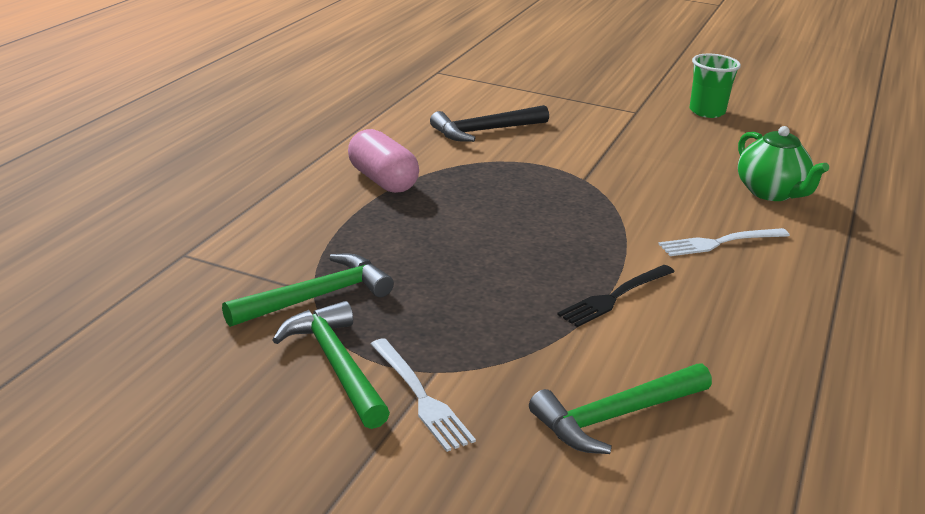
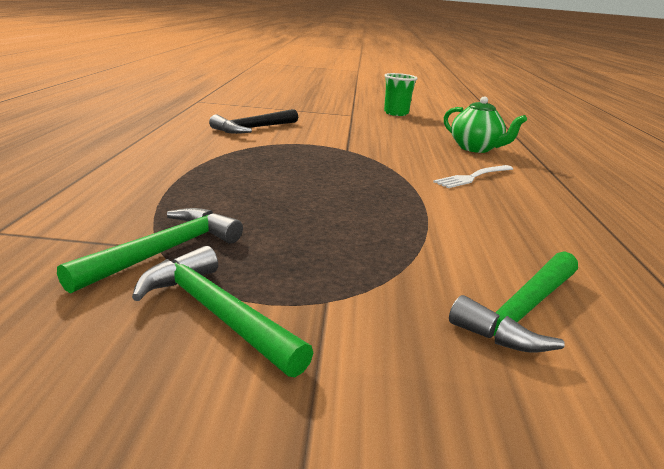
camera: 20 degrees left, 5 degrees down
(382, 180) = (187, 161): pink capsule -> none
(420, 397) = (328, 329): white fork -> none
(614, 297) = (434, 218): black fork -> none

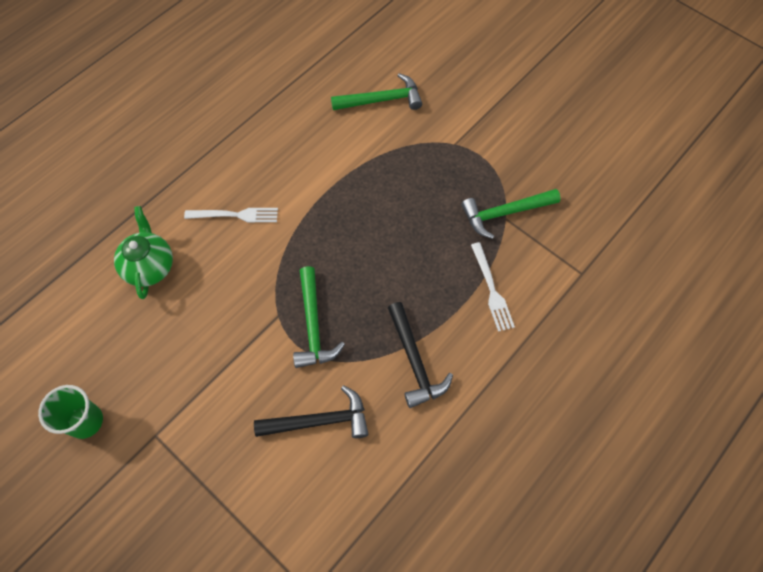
camera: 140 degrees left, 40 degrees up
(143, 195) = (491, 290): none -> white fork
(200, 153) = (414, 361): none -> black hammer
(216, 313) = (502, 158): green hammer -> green hammer (313, 325)

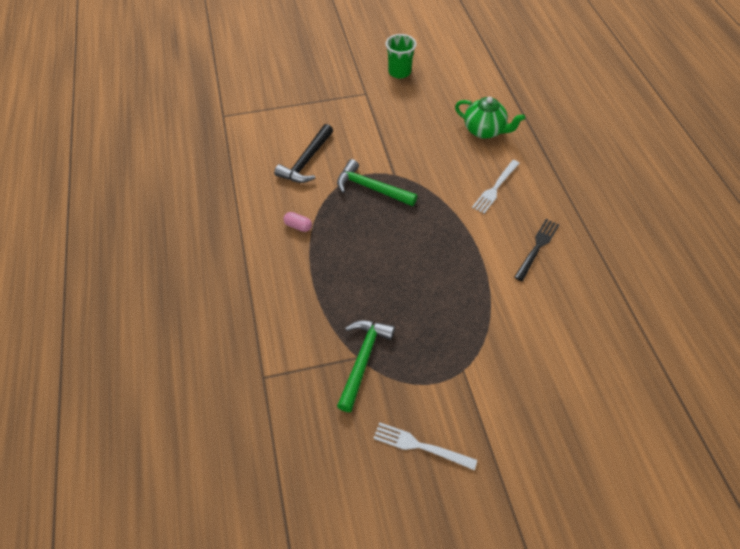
camera: 125 degrees right, 10 degrees down
(290, 150) = (537, 247): none -> black fork
(381, 100) = (554, 342): green hammer -> none
(414, 361) = (298, 226): black hammer -> pink capsule
(491, 290) = (306, 304): white fork -> white fork (420, 446)

